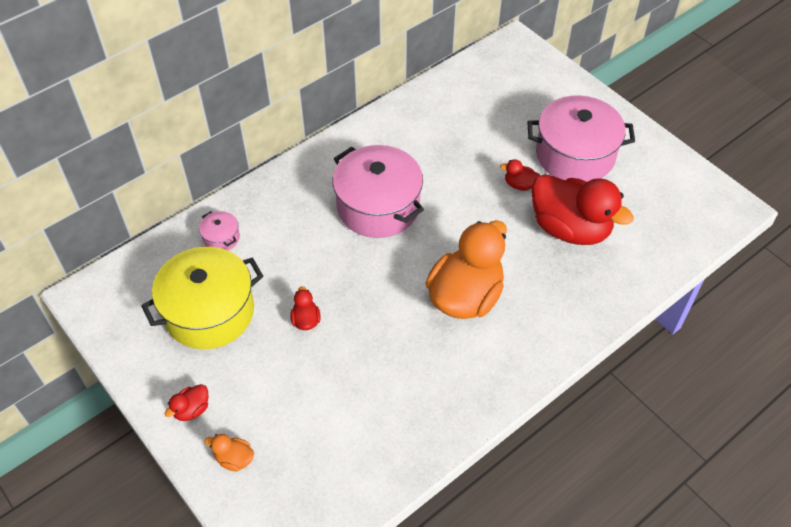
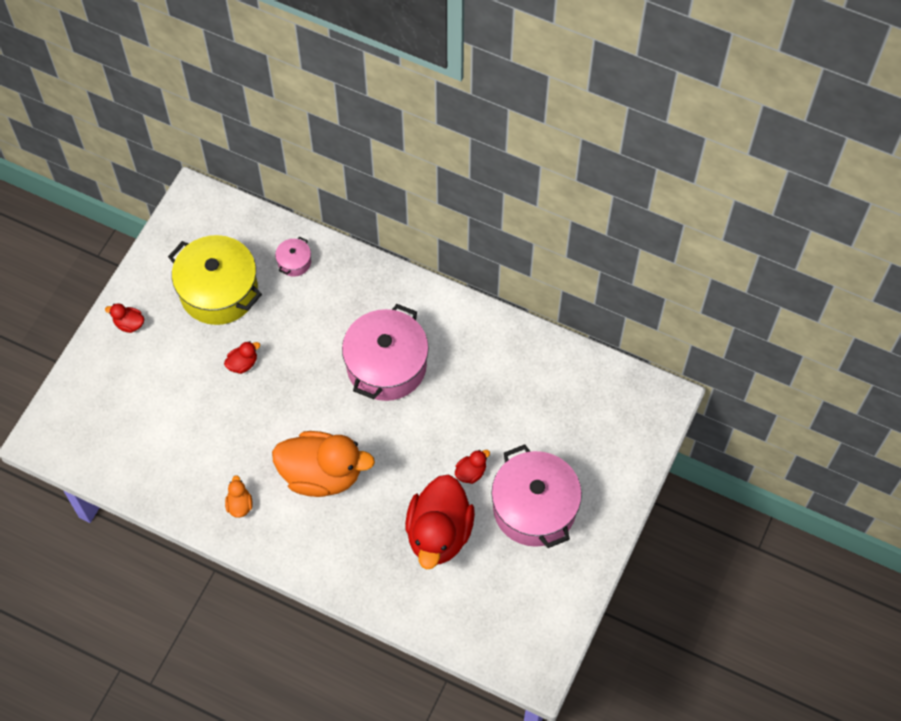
camera: 65 degrees right, 10 degrees up
(234, 459) = (102, 373): orange duck -> orange duck (239, 505)
(519, 185) = (471, 472): red duck -> red duck turned 60 degrees clockwise

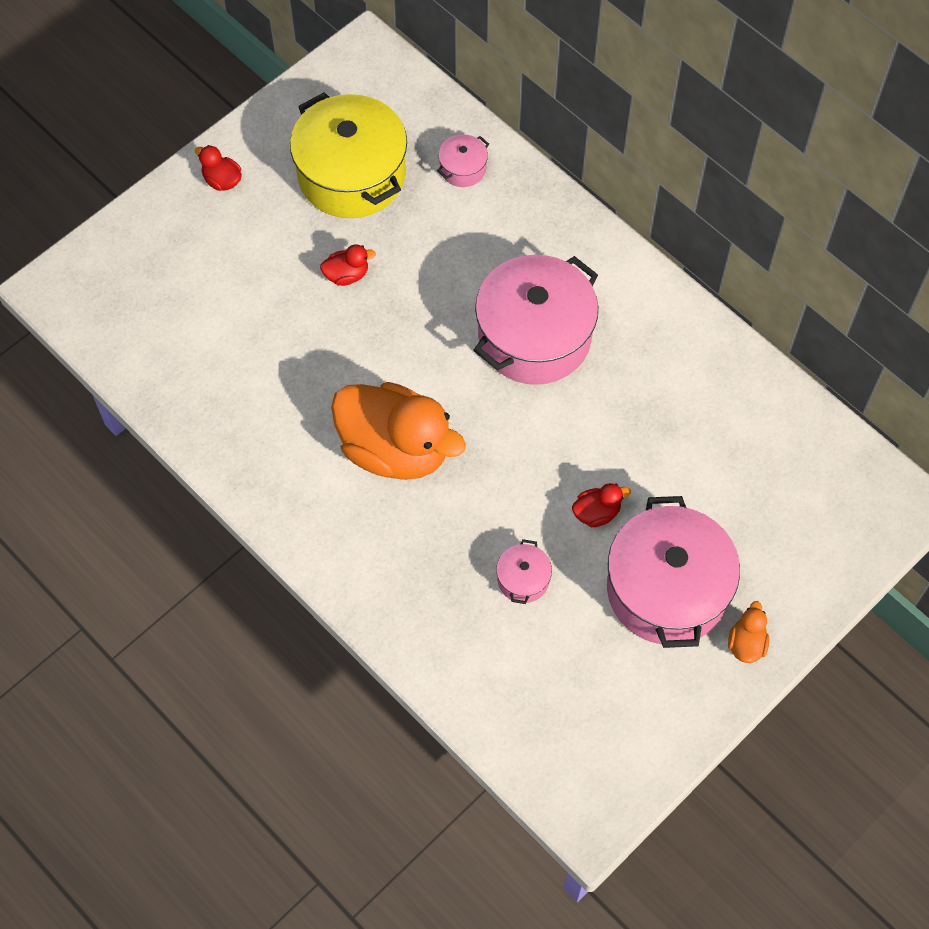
camera: 20 degrees right, 0 degrees up
(239, 505) = (273, 453): orange duck -> orange duck (746, 644)
(439, 533) = (523, 579): red duck -> pink pot

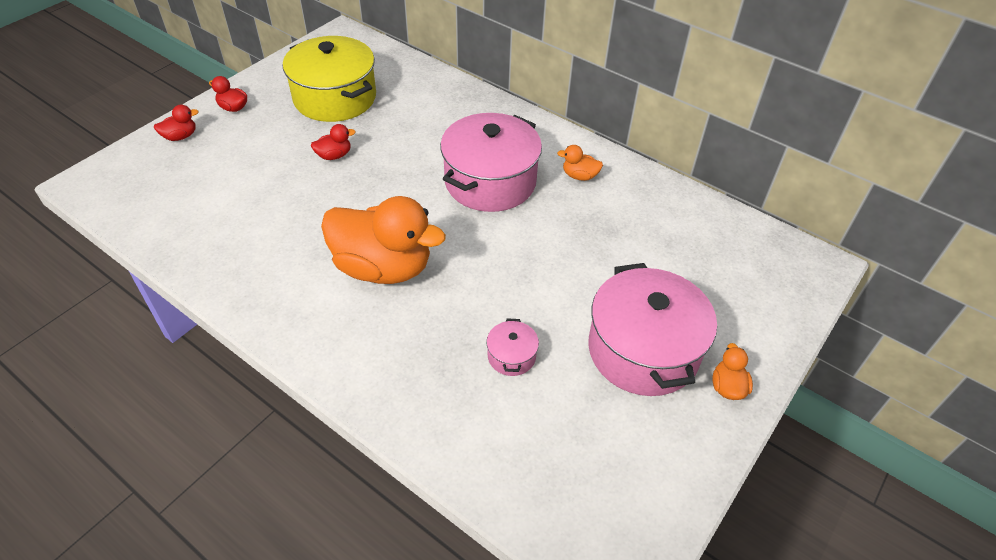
camera: 10 degrees left, 15 degrees down
(463, 169) = (419, 89): pink pot -> none
(596, 513) = (566, 297): red duck -> red duck (180, 136)
(647, 339) = (579, 176): none -> orange duck

